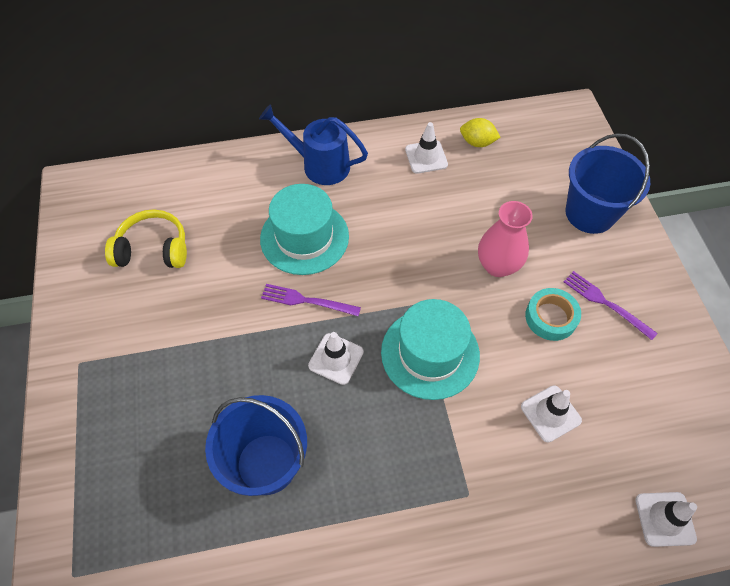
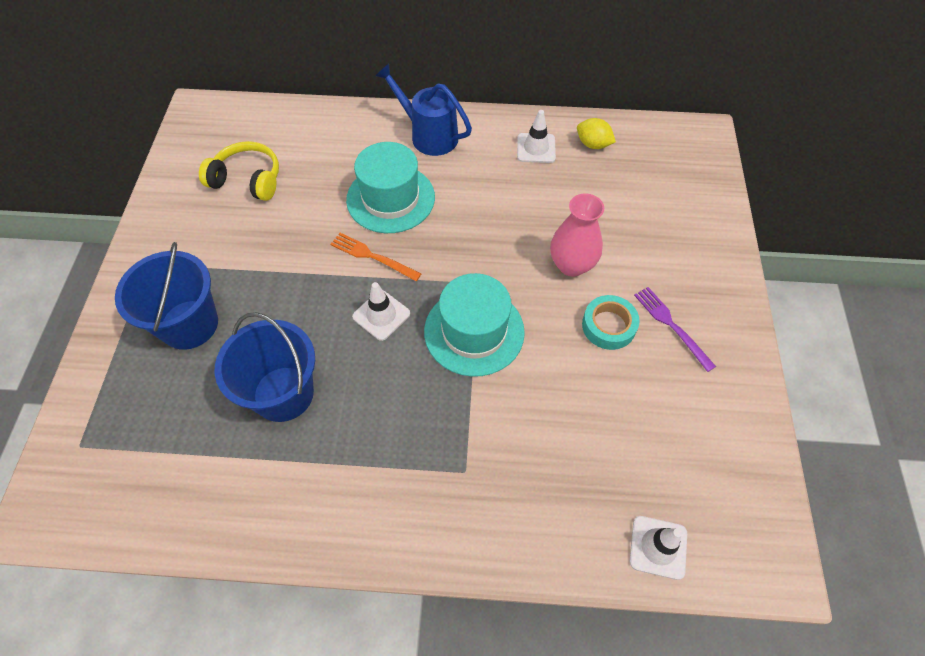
camera: 15 degrees right, 0 degrees up
(306, 301) = (372, 256): purple fork -> orange fork
(550, 413) = (575, 416): white traffic cone -> none
(590, 213) = (686, 235): blue bucket -> blue bucket (189, 324)

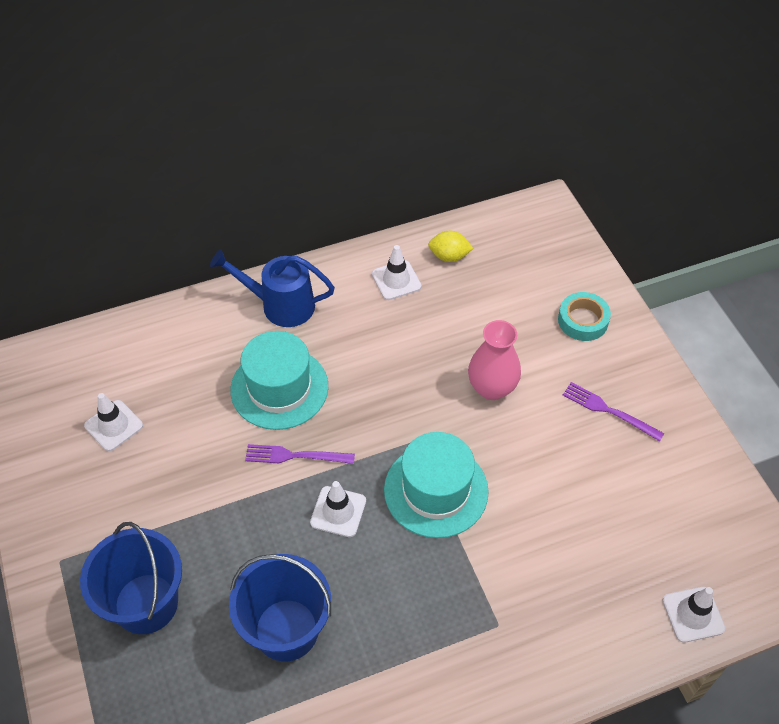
camera: 25 degrees left, 5 degrees down
(247, 180) = (113, 425): yellow headphones -> white traffic cone
(372, 256) = (295, 456): orange fork -> purple fork
(608, 326) = (554, 434): turquoise tape -> turquoise tape (583, 320)

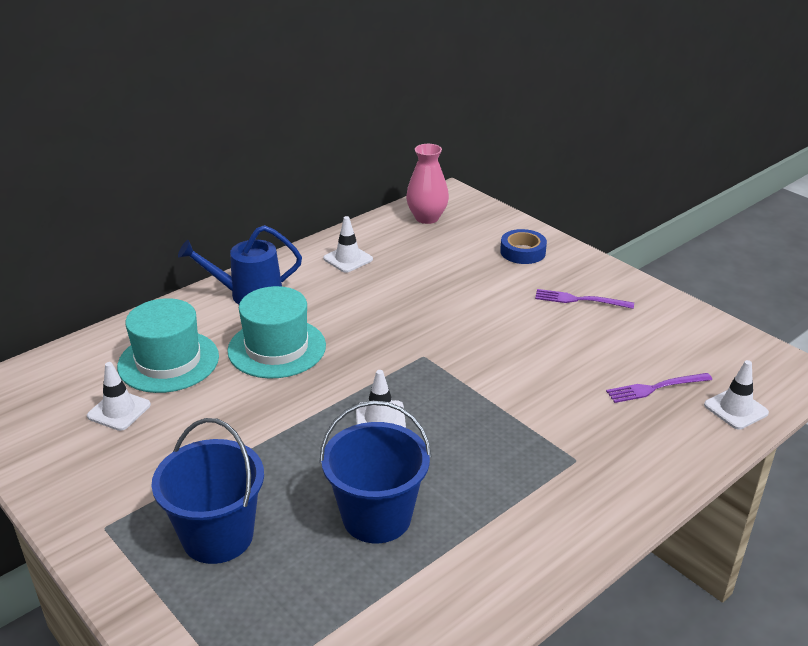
camera: 20 degrees left, 20 degrees down
(295, 456) = (317, 390): purple fork -> purple fork (655, 388)
(436, 490) = (463, 383): turquoise hat -> turquoise hat (168, 361)
(449, 256) = (386, 236): yellow lemon -> none
(492, 388) = (472, 307): pink vase -> pink vase (427, 218)
(583, 320) = (522, 252): turquoise tape -> blue tape

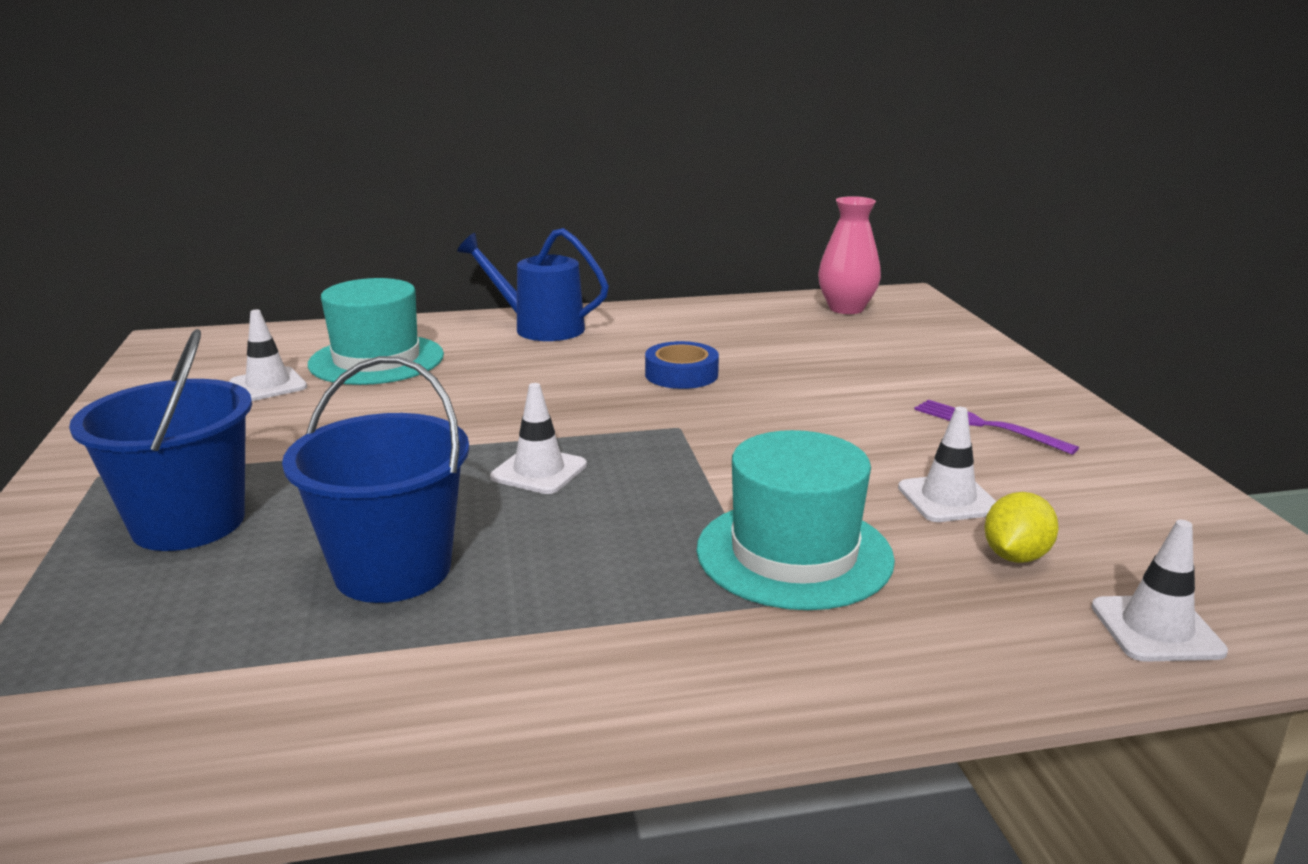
camera: 30 degrees right, 10 degrees down
(277, 348) = (507, 377): turquoise hat -> turquoise hat (794, 553)
(348, 259) = (697, 323): white traffic cone -> white traffic cone (948, 499)
(522, 252) = (949, 362): blue tape -> blue tape (681, 374)
(655, 388) = (1015, 556): purple fork -> yellow lemon

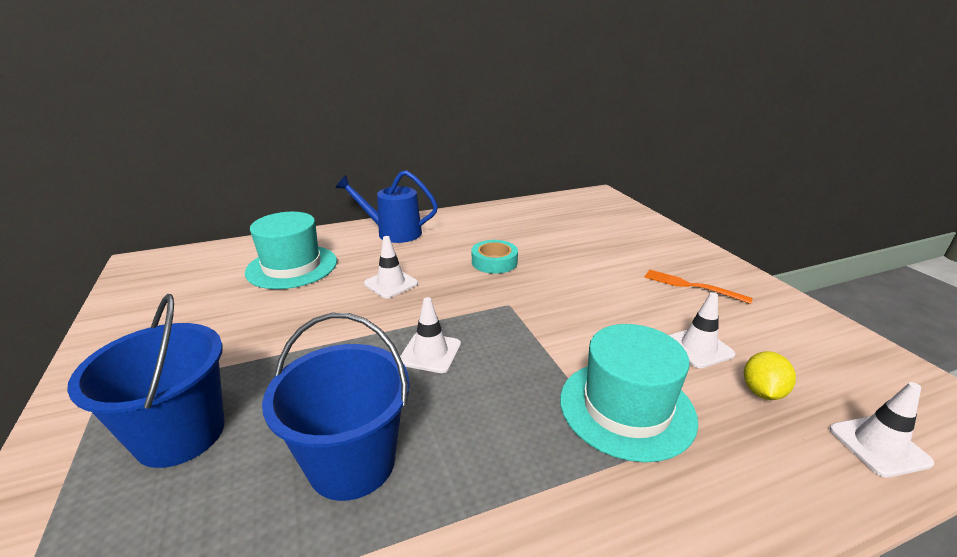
camera: 10 degrees left, 5 degrees up
(268, 385) = (219, 295): white traffic cone -> white traffic cone (391, 283)
(681, 374) = (494, 262): blue tape -> turquoise tape
(846, 308) = (571, 205): pink vase -> none
(987, 426) = (691, 286): purple fork -> orange fork

